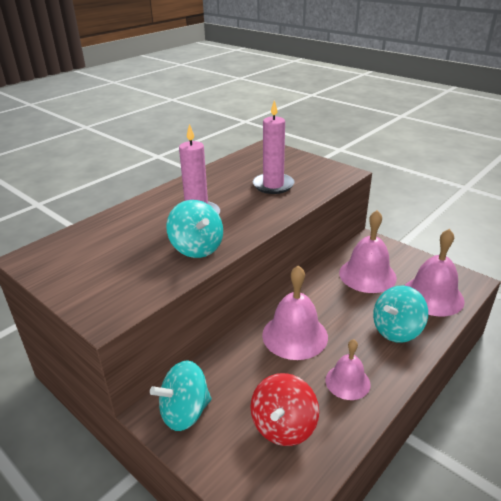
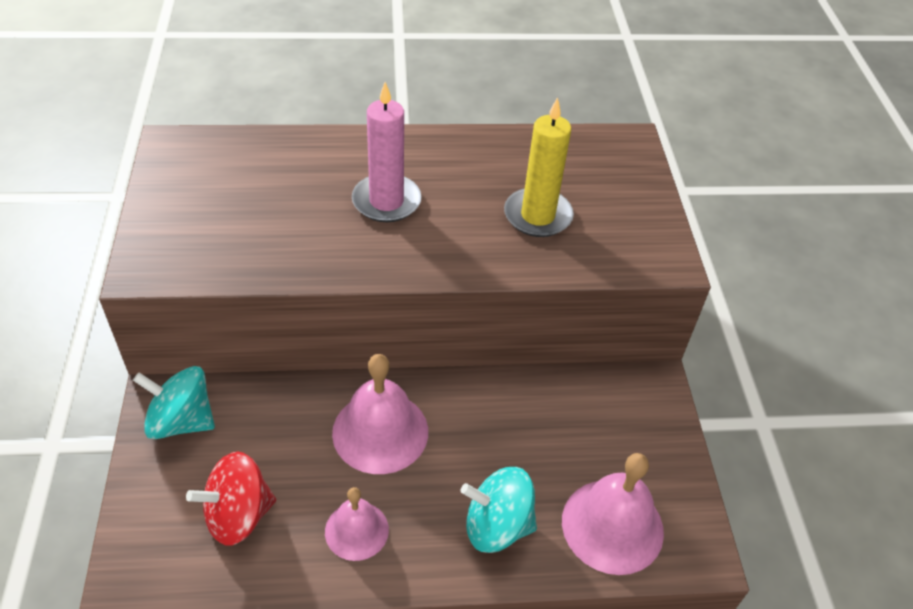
camera: 40 degrees right, 15 degrees up
(197, 248) = (324, 248): turquoise spinning top -> none
(273, 185) = (537, 216): pink candle -> yellow candle
(367, 275) = (574, 428): pink bell -> none

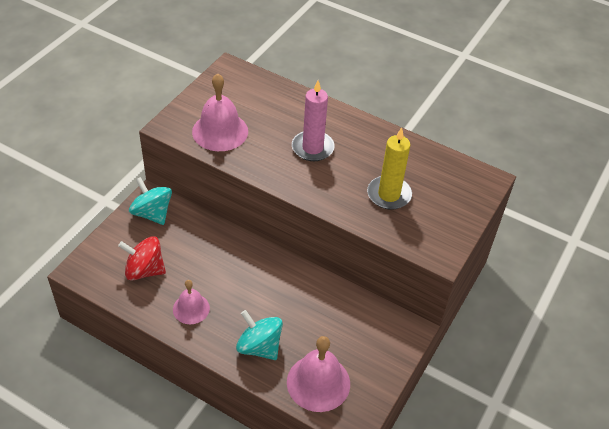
camera: 35 degrees right, 0 degrees up
(380, 432) = (240, 270): pink bell -> pink bell (220, 131)

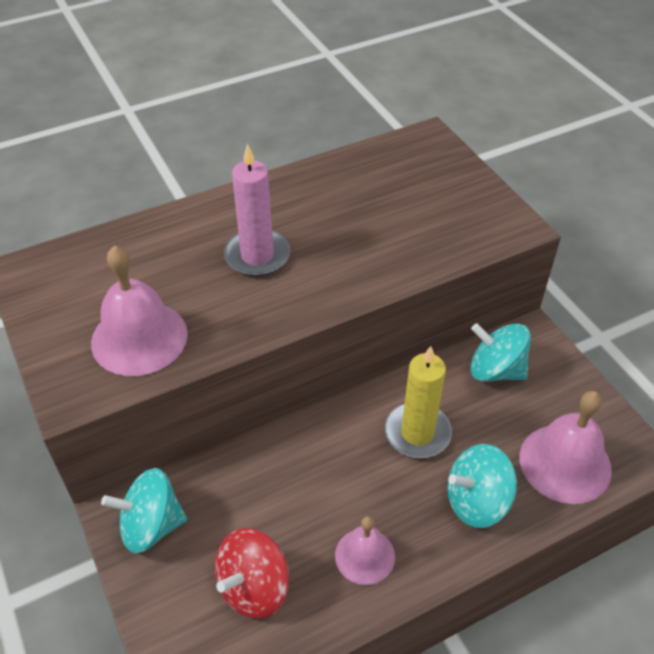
camera: 55 degrees left, 0 degrees up
(364, 320) = (495, 370): none -> turquoise spinning top
(389, 195) = (392, 225): yellow candle -> yellow candle (417, 433)

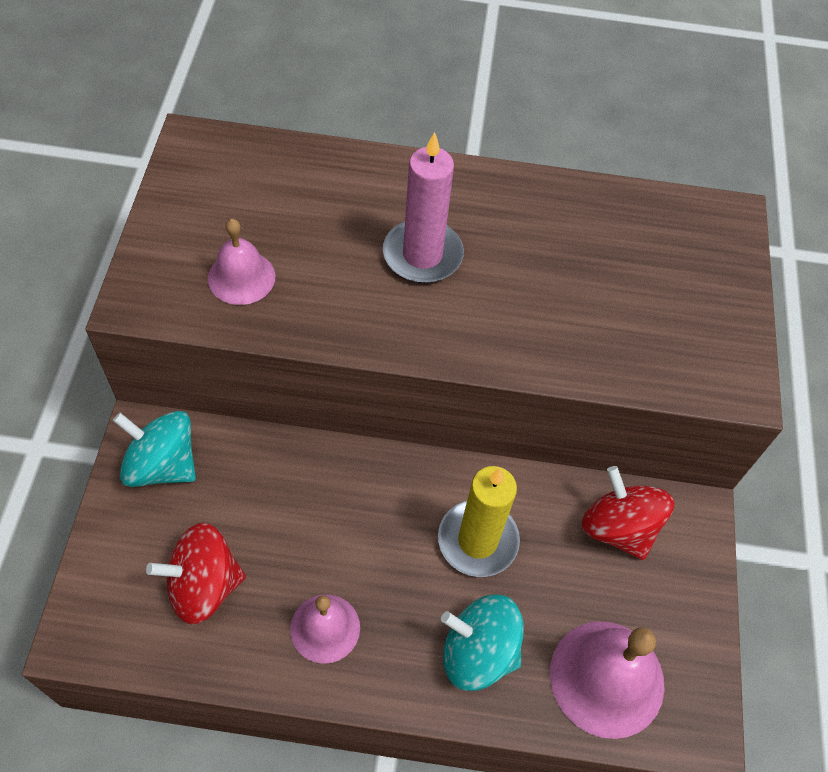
camera: 30 degrees right, 10 degrees up
(139, 338) = (241, 277): pink bell -> pink bell, size x0.61
(495, 370) = (618, 528): turquoise spinning top -> red spinning top

